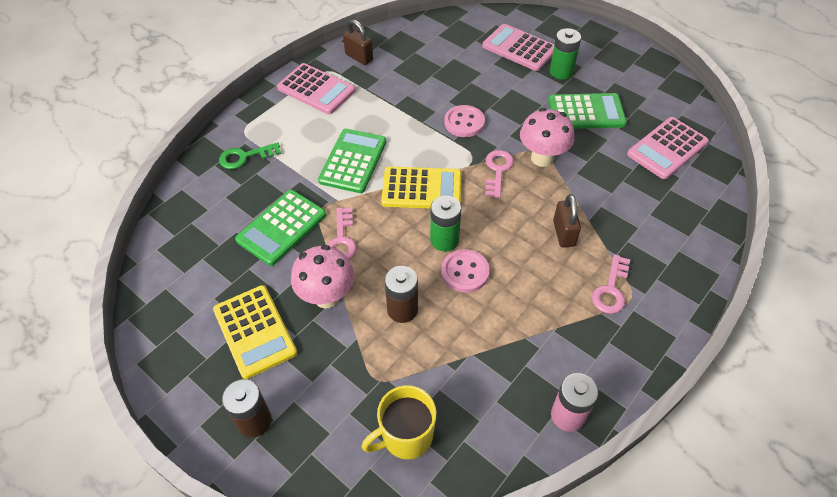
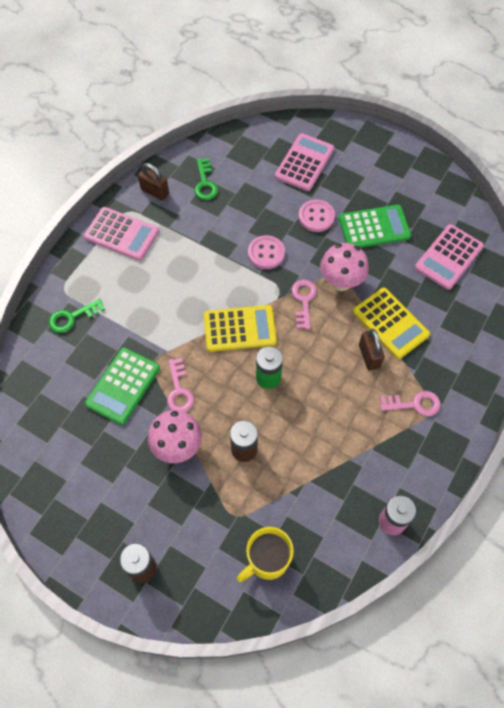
camera: 10 degrees left, 10 degrees up
(255, 331) = (123, 488): yellow calculator -> yellow calculator (390, 323)
(353, 161) = (172, 308): green calculator -> none
(412, 55) = (205, 183): none -> green key
(465, 272) = (291, 406): pink button -> pink button (316, 217)
(519, 48) = (304, 163): pink calculator -> pink calculator turned 90 degrees clockwise
(561, 72) = (346, 185): green battery -> none
(611, 289) = (414, 404): pink key -> pink key turned 105 degrees counterclockwise

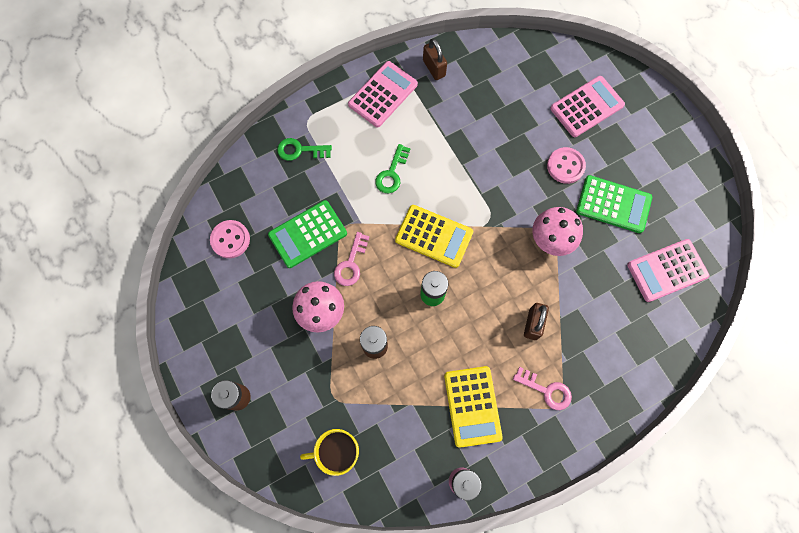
camera: 30 degrees right, 10 degrees up
(122, 234) = (383, 94): pink calculator -> pink calculator turned 105 degrees counterclockwise
(205, 183) = (483, 82): green key -> green key (392, 173)
(266, 253) = (498, 178): pink button -> pink button (230, 239)
(304, 301) = (505, 240): pink key -> none
(390, 323) = (571, 304): yellow calculator -> yellow calculator (472, 406)

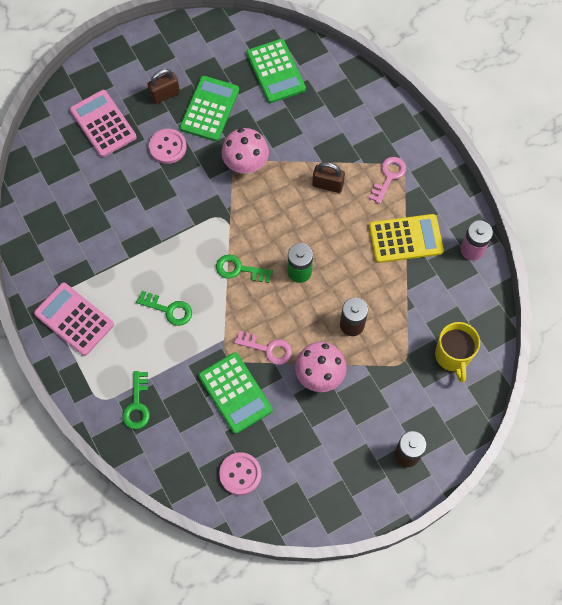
camera: 90 degrees left, 5 degrees down
(434, 68) = (45, 267): brown padlock -> brown padlock (165, 95)
(434, 236) = (239, 269): yellow calculator -> green key
(667, 270) = (275, 71): pink calculator -> green calculator

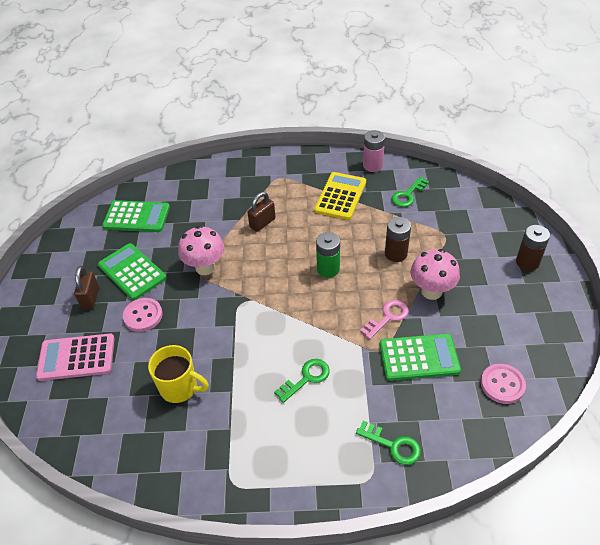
camera: 60 degrees left, 20 degrees down
(74, 319) = (267, 468): pink calculator -> none
(239, 269) = (300, 309): green key -> green key (408, 195)
(388, 177) = (282, 187): pink key -> none
(453, 356) = (454, 206): yellow mug -> yellow mug (180, 388)

